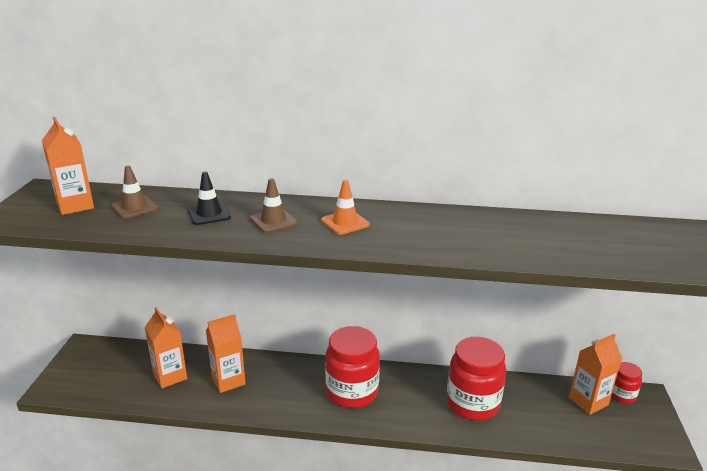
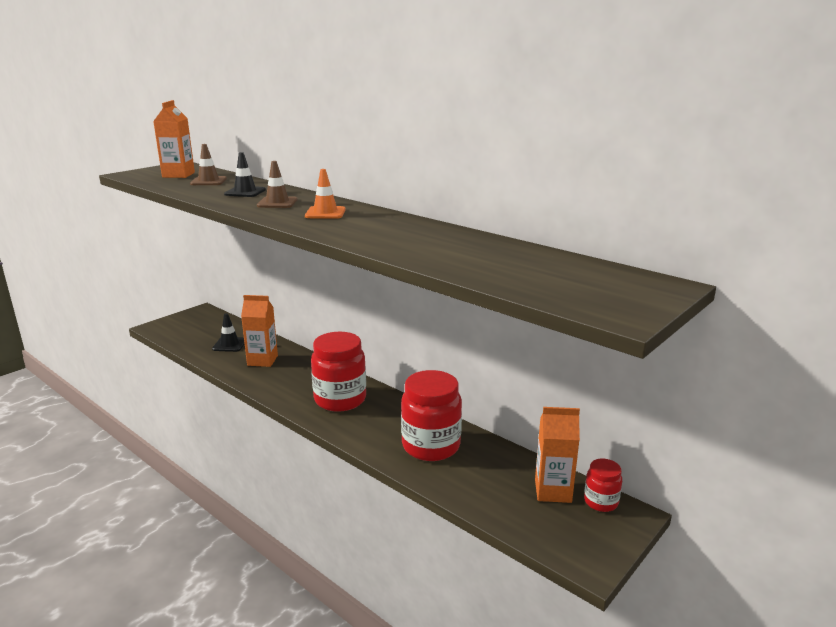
camera: 35 degrees right, 5 degrees down
(170, 376) = (229, 344): orange carton -> black traffic cone

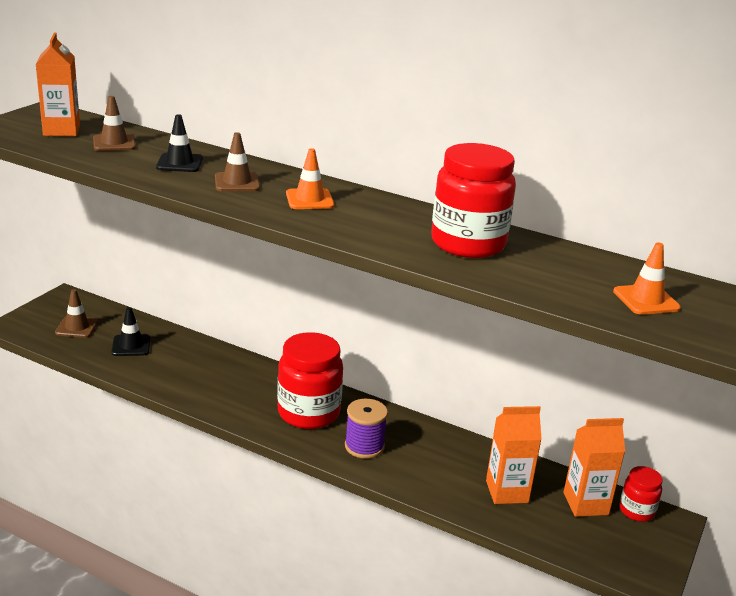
camera: 15 degrees left, 5 degrees up
(198, 330) = (77, 327): none -> brown traffic cone
(262, 360) = (186, 366): orange carton -> orange carton (507, 492)
(373, 428) = (364, 446): none -> purple spool
(431, 446) = (438, 463): red jar -> red jar (468, 244)
(573, 283) = (646, 300): none -> orange traffic cone

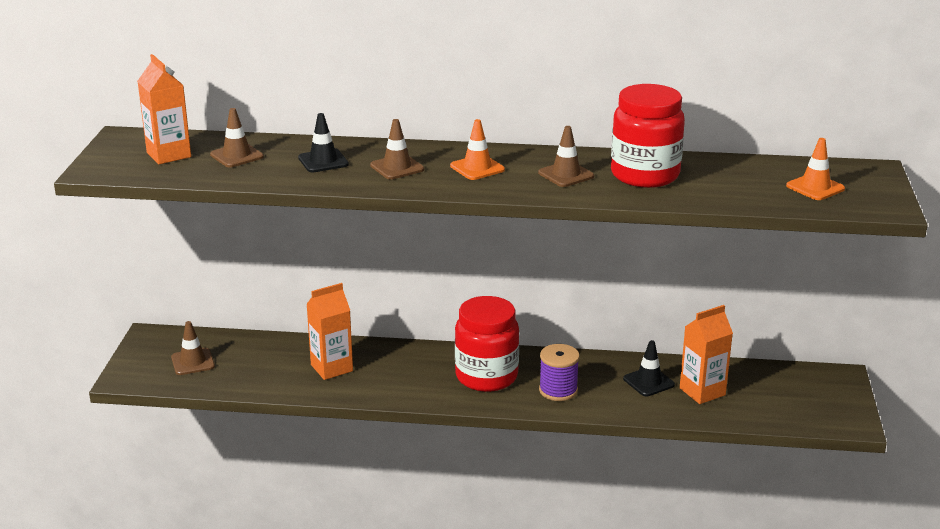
camera: 20 degrees left, 0 degrees up
(131, 346) = (265, 364): black traffic cone -> black traffic cone (648, 382)
(388, 225) = (566, 175): none -> brown traffic cone
(585, 504) = (769, 382): orange carton -> orange carton (331, 368)
(636, 511) = (811, 376): red jar -> none

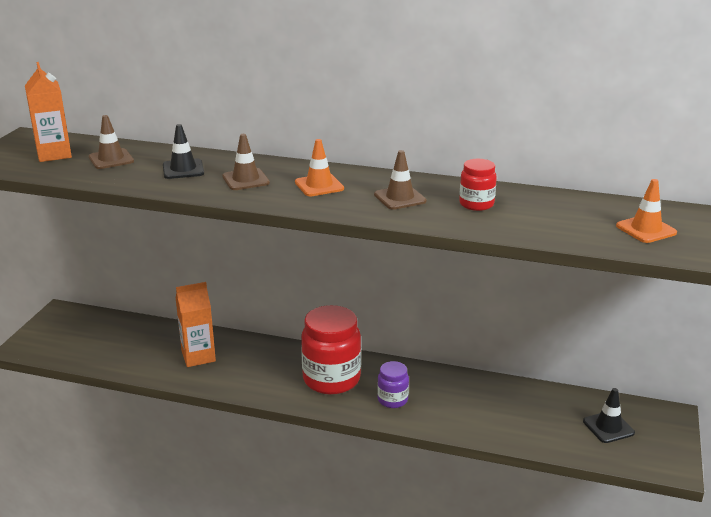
camera: 10 degrees right, 0 degrees up
(193, 362) = (84, 339): brown traffic cone -> none
(558, 390) = (392, 400): purple spool -> purple jar
(645, 175) = (476, 204): red jar -> red jar, size x0.51
(648, 382) = (480, 400): black traffic cone -> black traffic cone (608, 427)
(702, 391) = (529, 416): orange carton -> none

